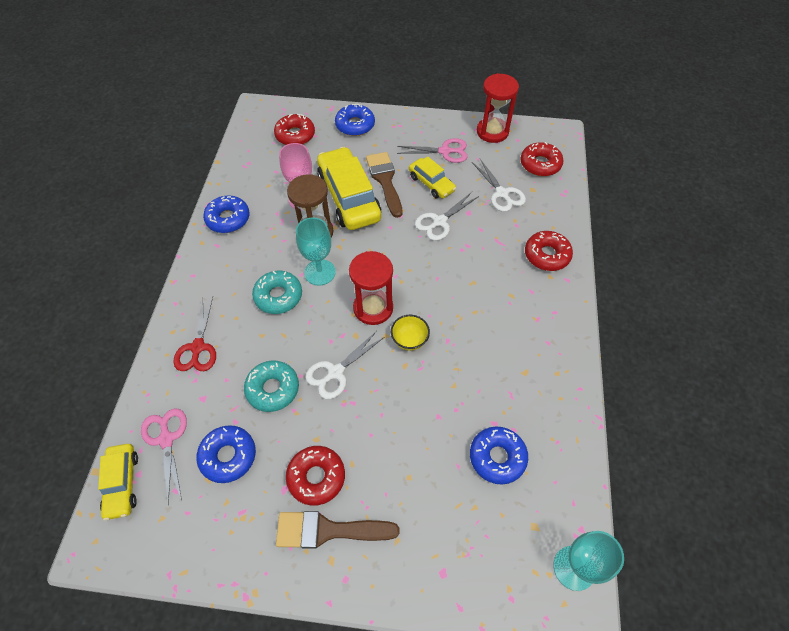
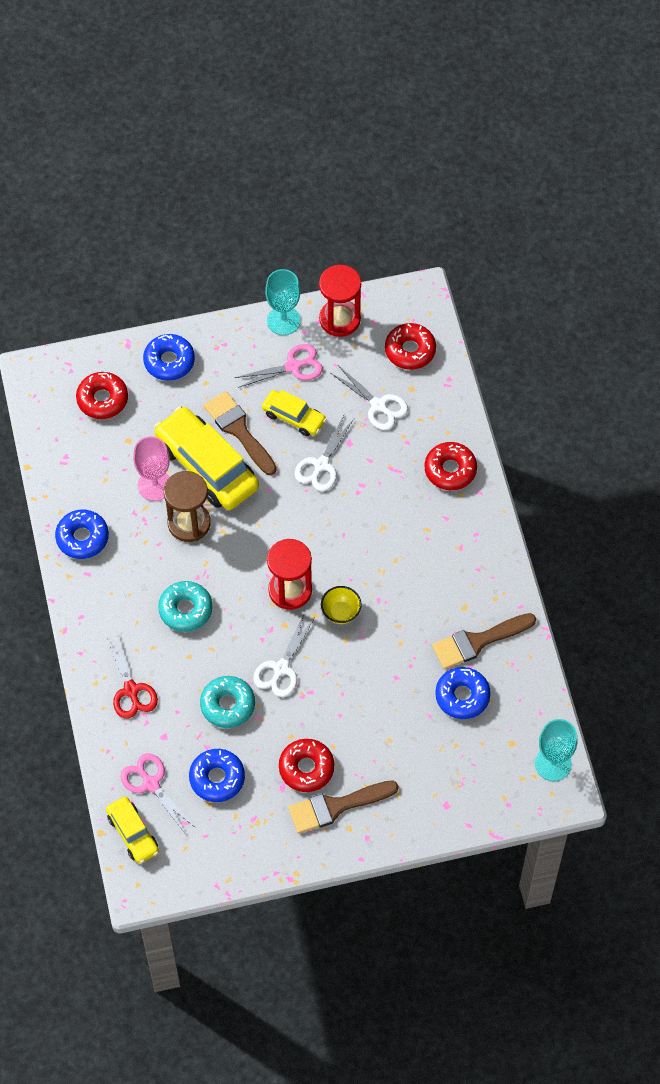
camera: 20 degrees left, 5 degrees up
(320, 272) = (216, 568): turquoise goblet -> turquoise goblet (283, 320)
(529, 408) = (478, 641): none -> brown brush

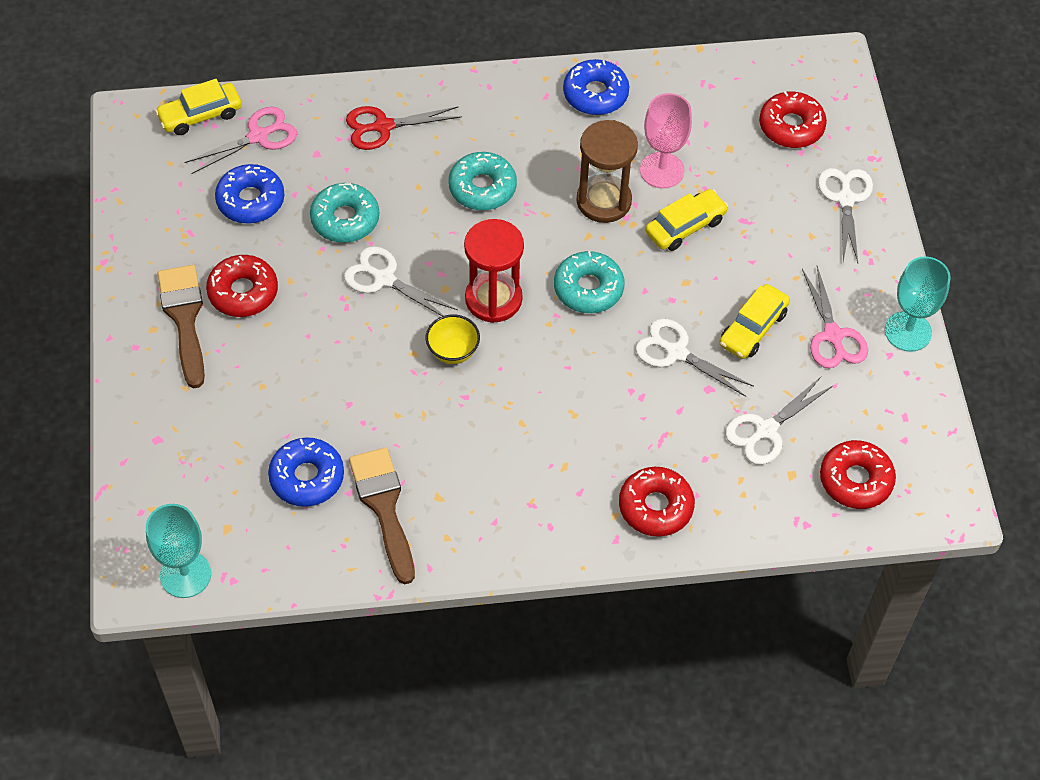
camera: 95 degrees right, 5 degrees down
(169, 361) = (846, 199): blue donut -> white scissors
(207, 466) = (685, 226): yellow car -> yellow car, size x0.54
(239, 430) = (736, 265): brown brush -> none
(272, 527) = (588, 288): none -> turquoise donut
(339, 319) = (909, 398): red hourglass -> none

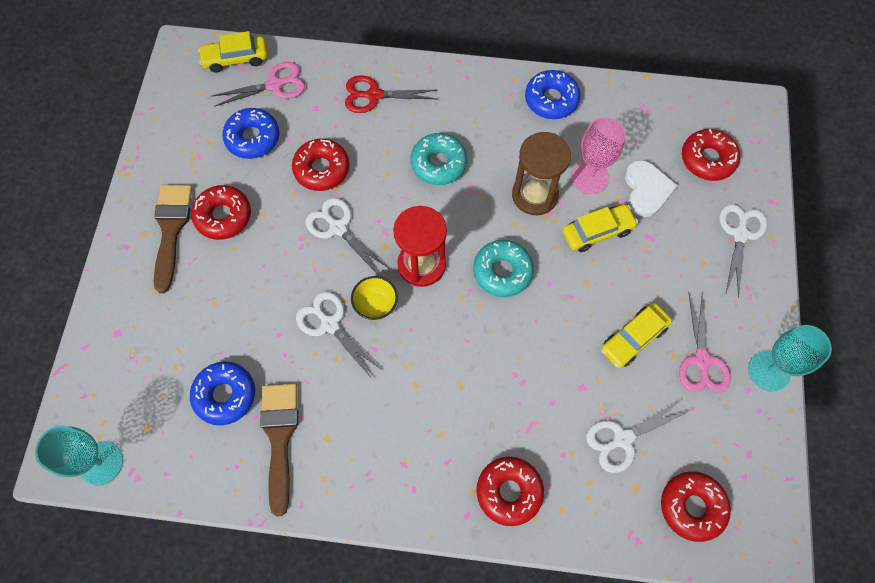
camera: 15 degrees right, 10 degrees up
(345, 219) = (322, 169): turquoise donut -> red donut
(676, 352) = (562, 347): white scissors -> white scissors (330, 324)
(730, 171) = (646, 189): none -> white heart

